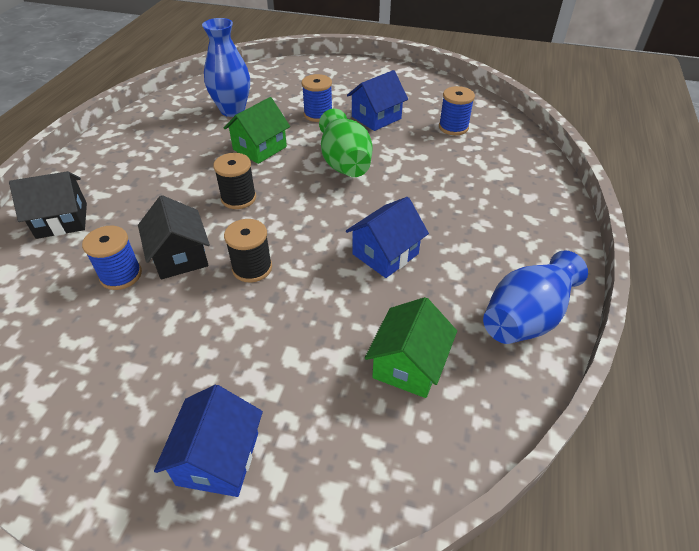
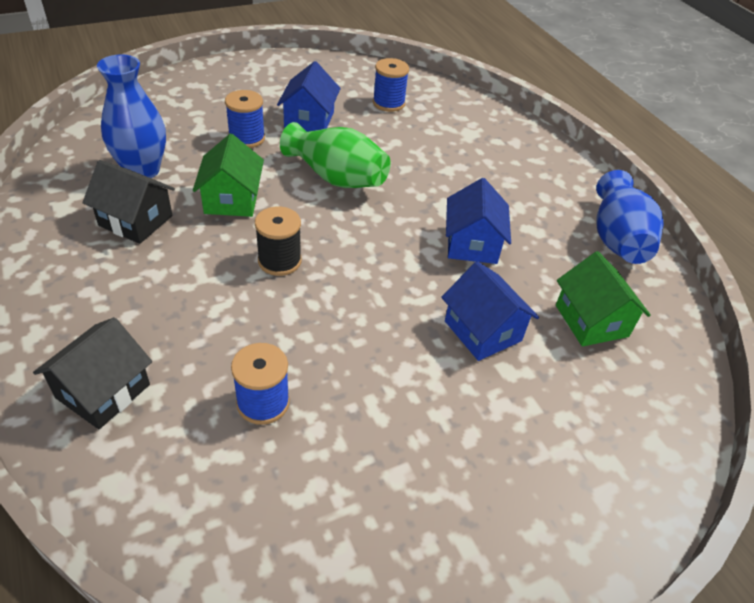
camera: 45 degrees left, 0 degrees up
(180, 256) = (299, 348): black house -> black house (136, 221)
(218, 458) = (559, 484): blue house -> blue house (482, 331)
(252, 268) = (381, 318): black spool -> none

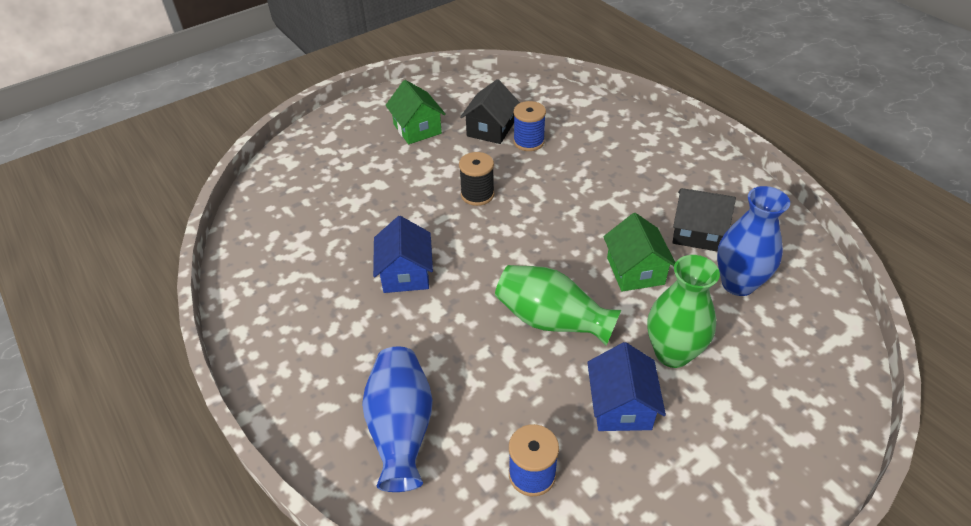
camera: 175 degrees right, 0 degrees up
(103, 391) = (620, 131): black house -> black house (490, 129)
(247, 138) = (672, 353): blue spool -> green vase
(279, 261) = (563, 224): black spool -> black spool (477, 194)
(482, 331) = (396, 204): blue house -> none
(591, 320) = (311, 227): green house -> green house (417, 129)
(617, 239) = (262, 310): blue vase -> blue vase (401, 429)

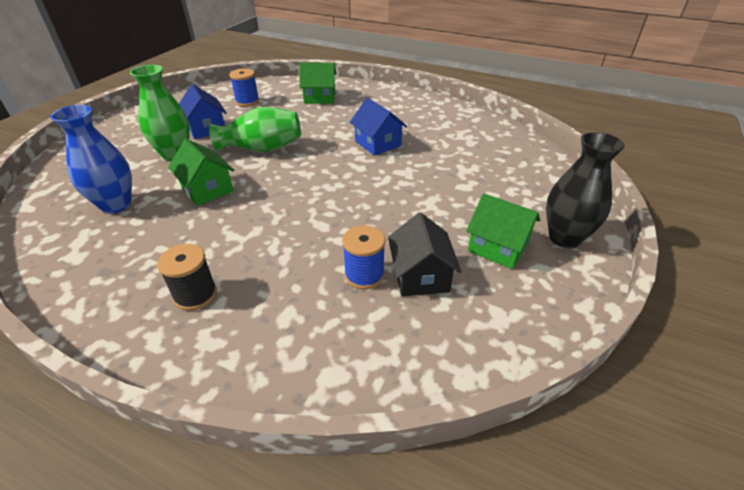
camera: 150 degrees right, 5 degrees down
(363, 119) = (564, 238): none -> black vase
(401, 429) = (319, 98): blue vase -> green house
(477, 194) = (373, 204): black spool -> black spool (195, 295)
(697, 233) = (149, 234): black house -> none

